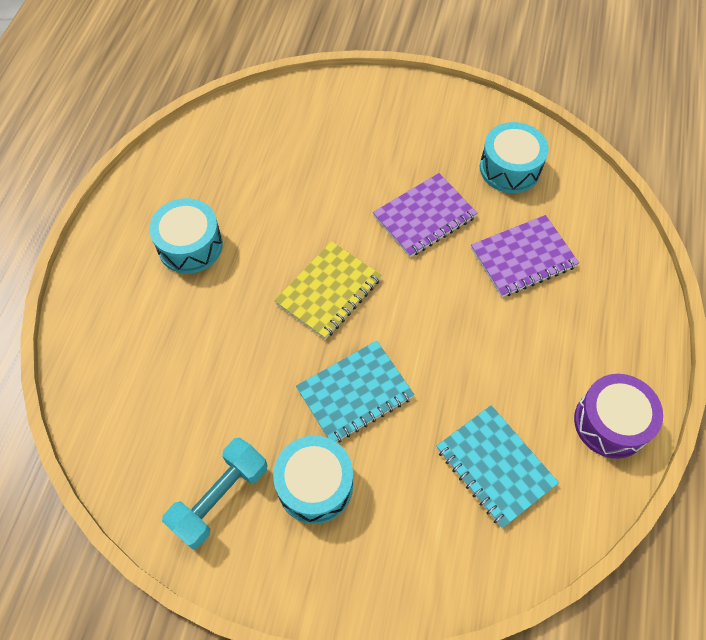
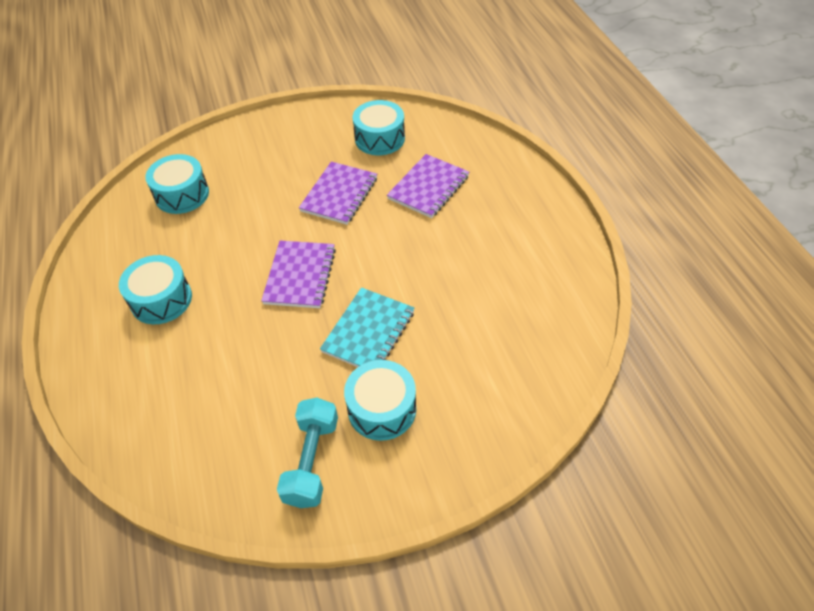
camera: 30 degrees left, 10 degrees down
(274, 136) = (182, 194): none -> turquoise drum
(328, 291) = (300, 276): yellow notebook -> purple notebook
(495, 466) = (503, 324): turquoise notebook -> none
(610, 423) = (559, 257): purple drum -> none

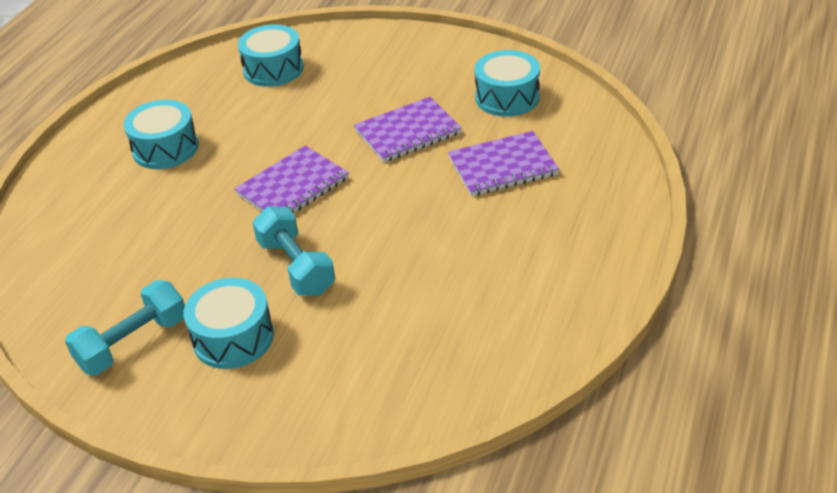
camera: 40 degrees right, 10 degrees down
(368, 332) = (296, 266): turquoise notebook -> turquoise dumbbell

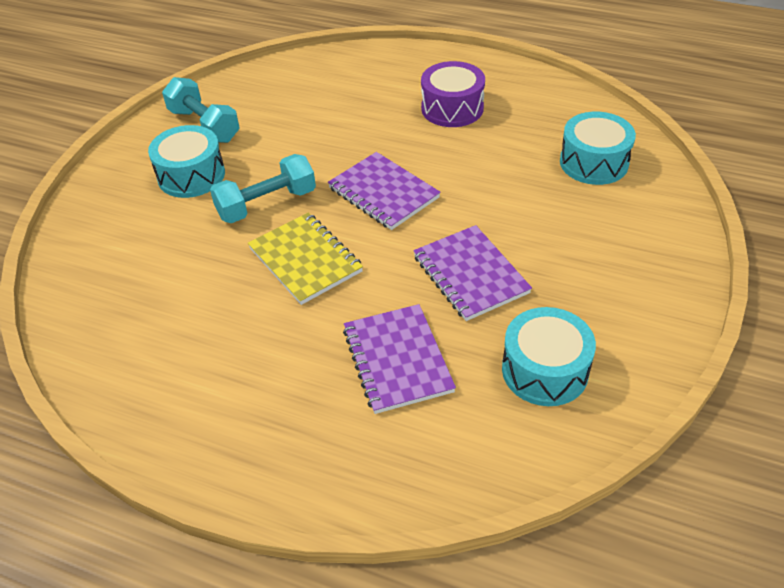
camera: 90 degrees right, 5 degrees up
(165, 148) = (452, 108): turquoise drum -> purple drum
(383, 229) = (305, 260): none -> yellow notebook

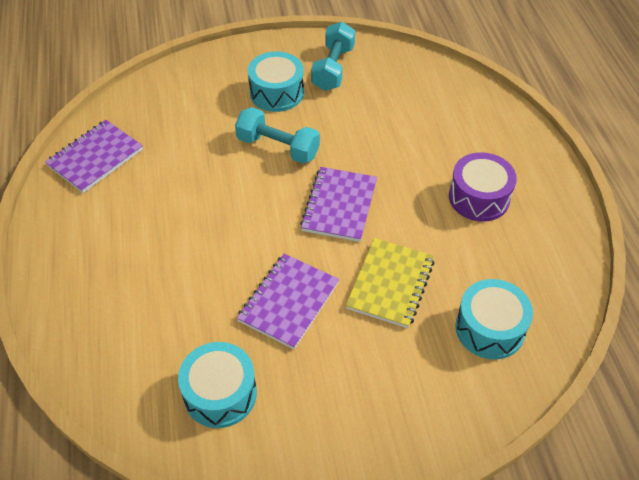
camera: 55 degrees right, 5 degrees up
(305, 260) = (238, 198): yellow notebook -> yellow notebook (390, 284)
(397, 360) = (177, 298): purple notebook -> purple notebook (95, 158)

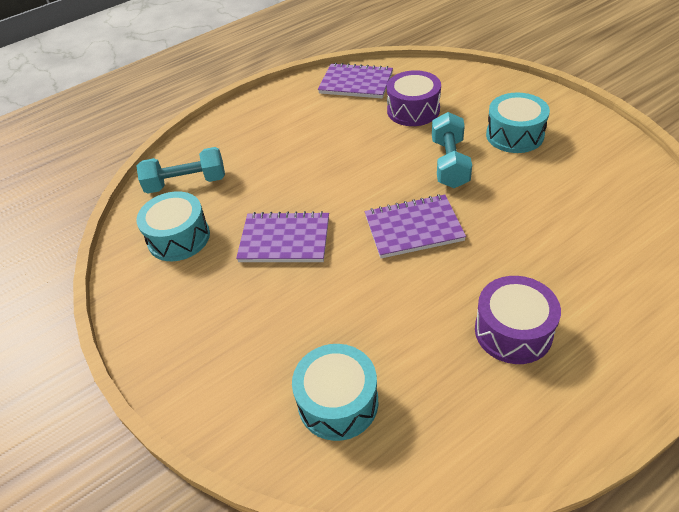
camera: 70 degrees right, 5 degrees down
(182, 137) = (413, 110): none -> purple drum
(333, 68) = (585, 154): turquoise dumbbell -> turquoise dumbbell (186, 183)
(390, 284) = (345, 300): yellow notebook -> none

